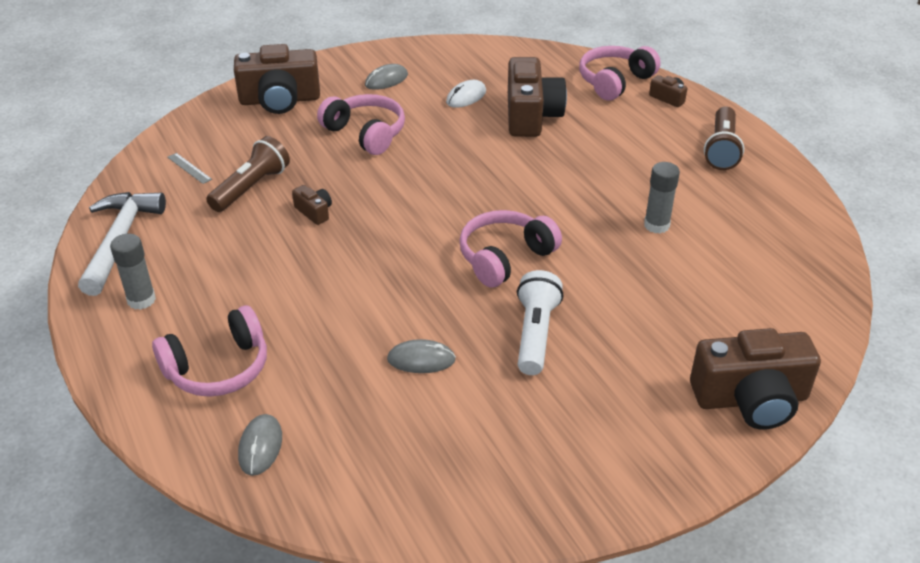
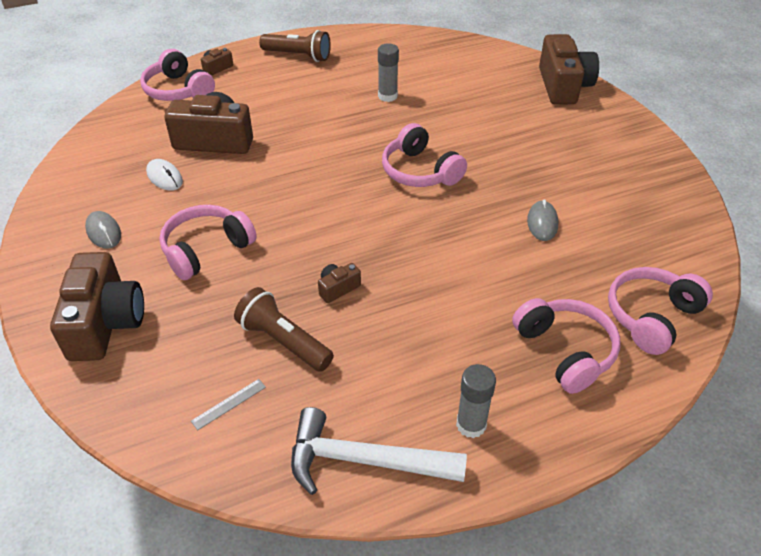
camera: 85 degrees left, 5 degrees up
(260, 446) = (651, 317): grey mouse -> pink headphones
(535, 334) = (509, 164): white flashlight -> none

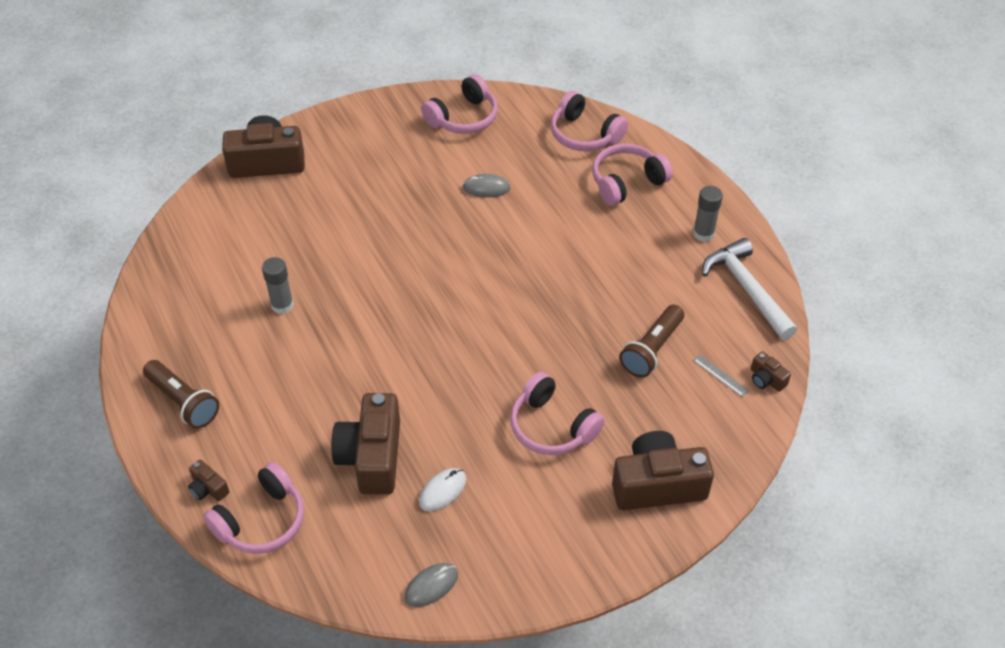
camera: 95 degrees left, 5 degrees up
(103, 232) = (538, 524): grey mouse -> grey mouse (431, 586)
(298, 56) = (183, 402): brown flashlight -> brown flashlight turned 120 degrees clockwise
(338, 288) = (586, 320): brown camera -> brown camera (766, 379)
(364, 460) = (747, 289): white hammer -> white hammer turned 150 degrees clockwise
(420, 171) = (419, 272): pink headphones -> pink headphones (463, 118)

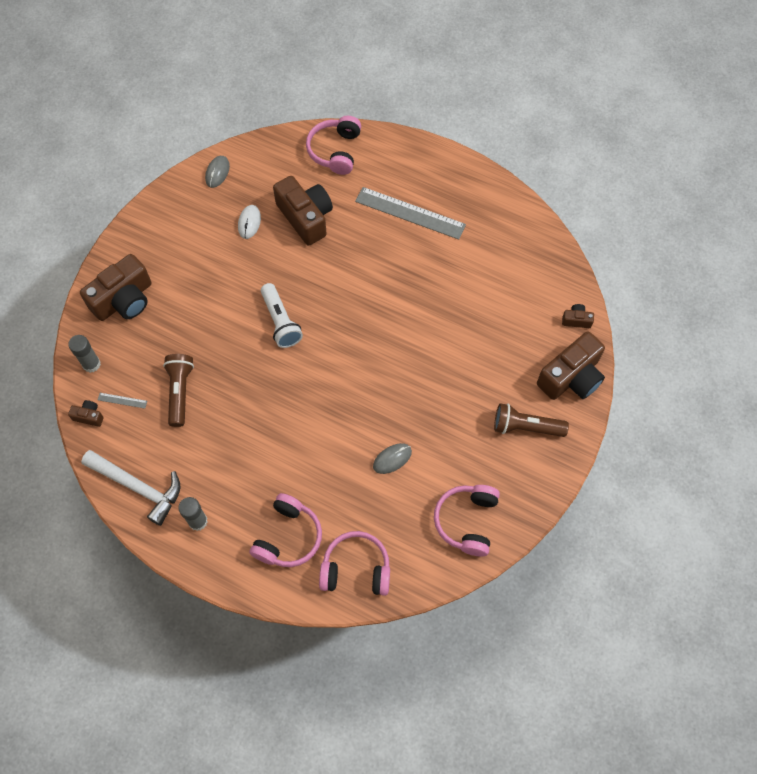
camera: 145 degrees right, 15 degrees up
(183, 402) = (442, 183): brown flashlight -> brown flashlight (525, 427)
(208, 488) = (380, 149): brown camera -> brown camera (576, 320)
(253, 390) = (410, 213): none -> grey ruler
(282, 305) = (447, 275): grey glue stick -> grey glue stick (91, 364)
(494, 358) = (281, 322): none -> white flashlight
(552, 427) = (211, 298): pink headphones -> none

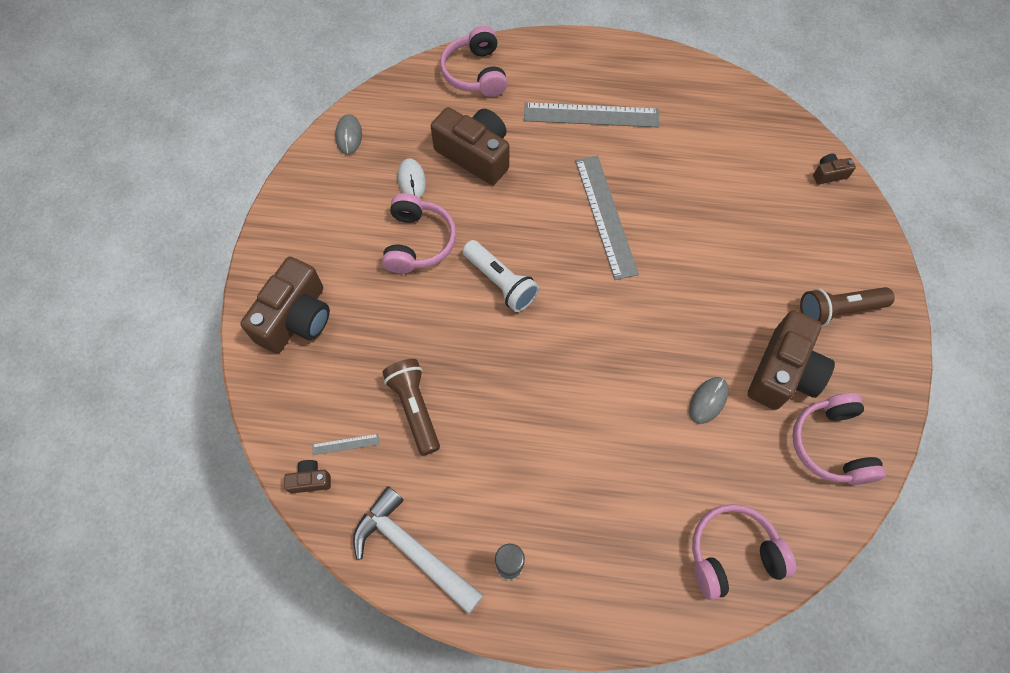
camera: 20 degrees left, 0 degrees up
(91, 364) = (286, 412): grey glue stick -> none
(138, 487) = (413, 550): white hammer -> white hammer turned 150 degrees counterclockwise
(288, 537) = (631, 544): pink headphones -> pink headphones (418, 242)
(383, 296) = (605, 216): none -> grey ruler
(571, 377) = (857, 238): brown camera -> brown camera (783, 372)

